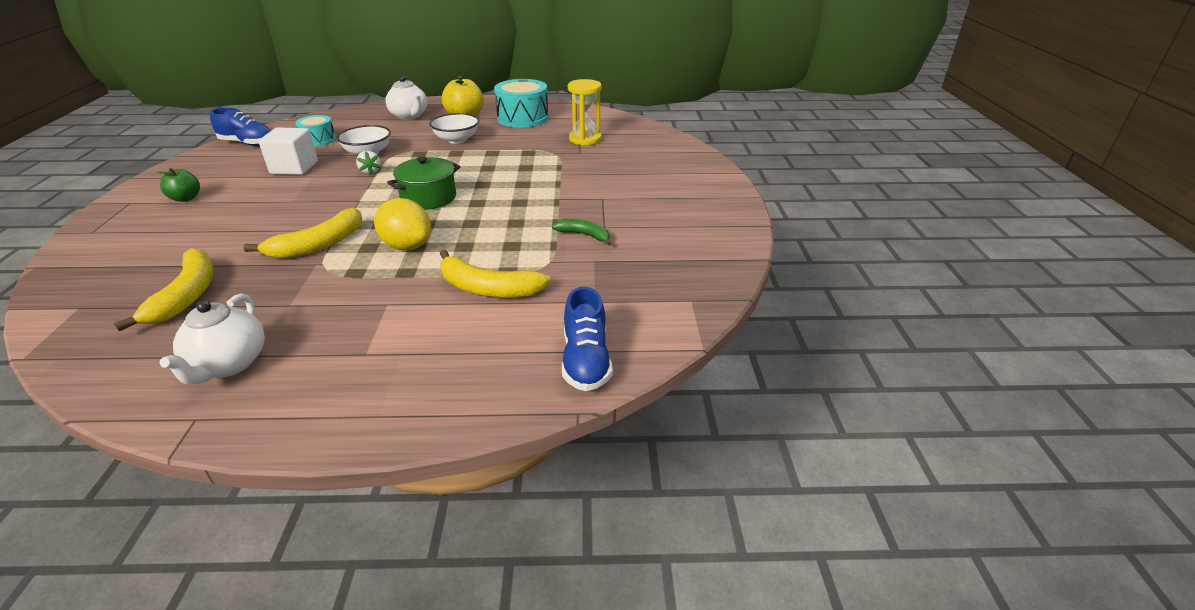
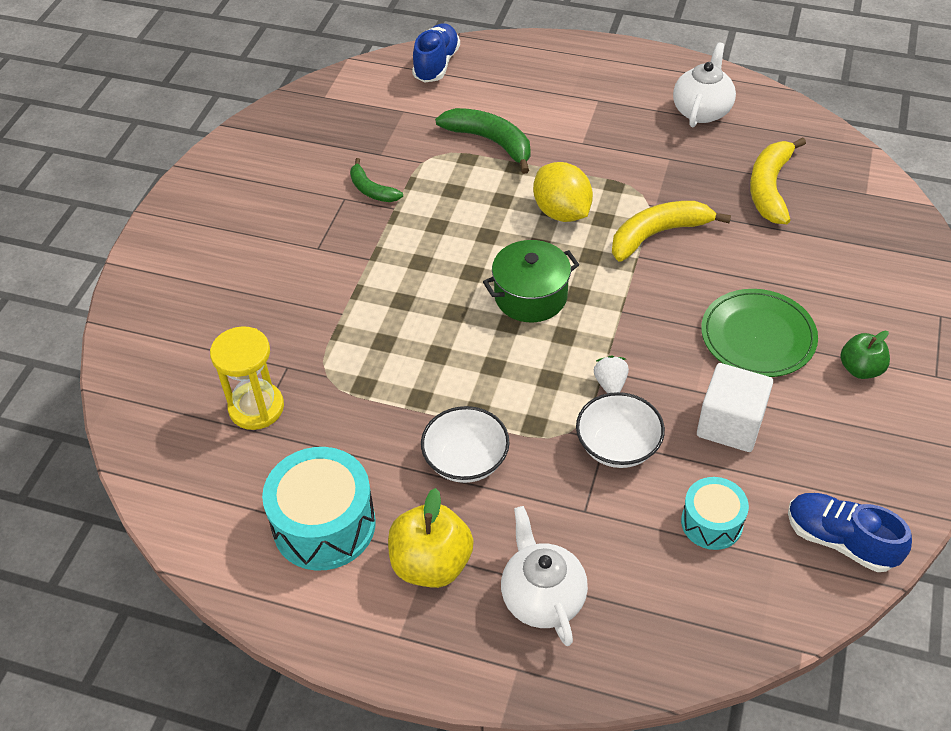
camera: 160 degrees left, 15 degrees up
(256, 202) = (758, 336): none -> green plate
(488, 288) = (490, 142): yellow banana -> green banana

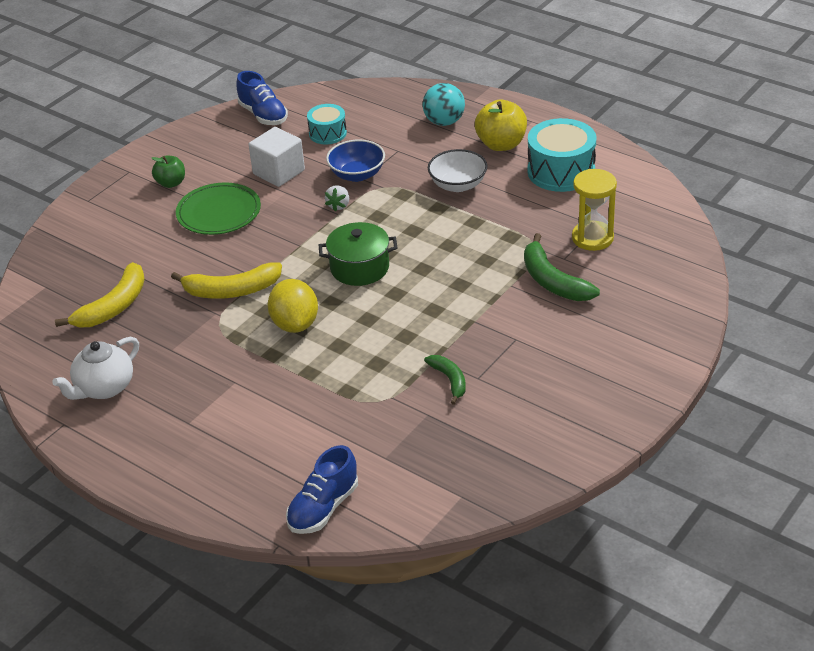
camera: 160 degrees left, 10 degrees down
(490, 142) = (317, 402): green banana -> green banana (553, 281)
(542, 597) = (444, 122): white teapot -> turquoise ball
(617, 446) = (357, 174): white bowl -> blue bowl

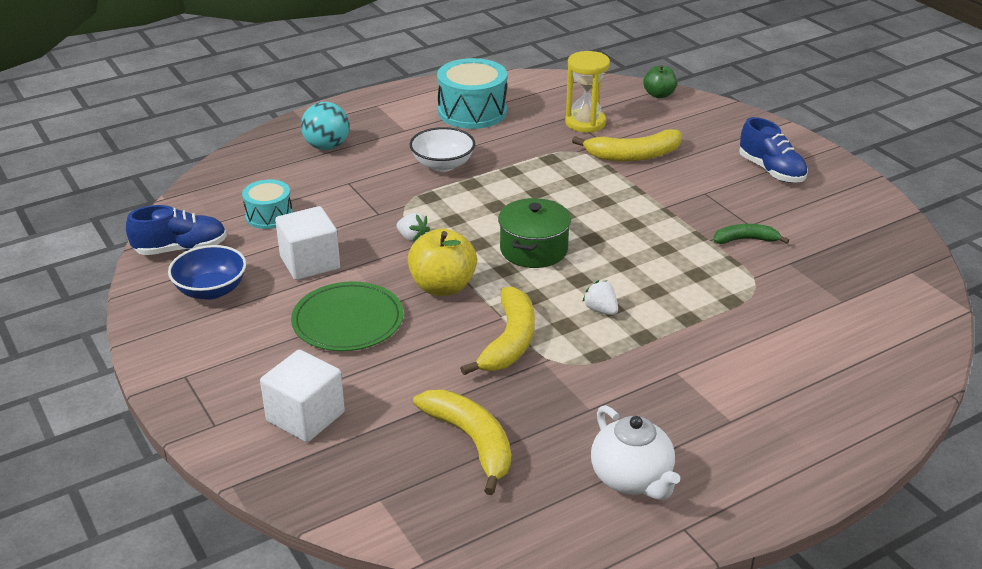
camera: 70 degrees left, 5 degrees down
(110, 231) = (305, 417): none -> white cube
(171, 183) = (249, 345): green apple -> green apple (659, 95)
(295, 324) = (601, 310): yellow lemon -> white strawberry
(323, 508) = (904, 354): blue shoe -> blue shoe (771, 171)
(357, 174) = (367, 215): blue bowl -> blue bowl (211, 290)
(501, 144) = (399, 128): yellow apple -> yellow apple (443, 287)
(553, 281) = (633, 155): green banana -> yellow banana

